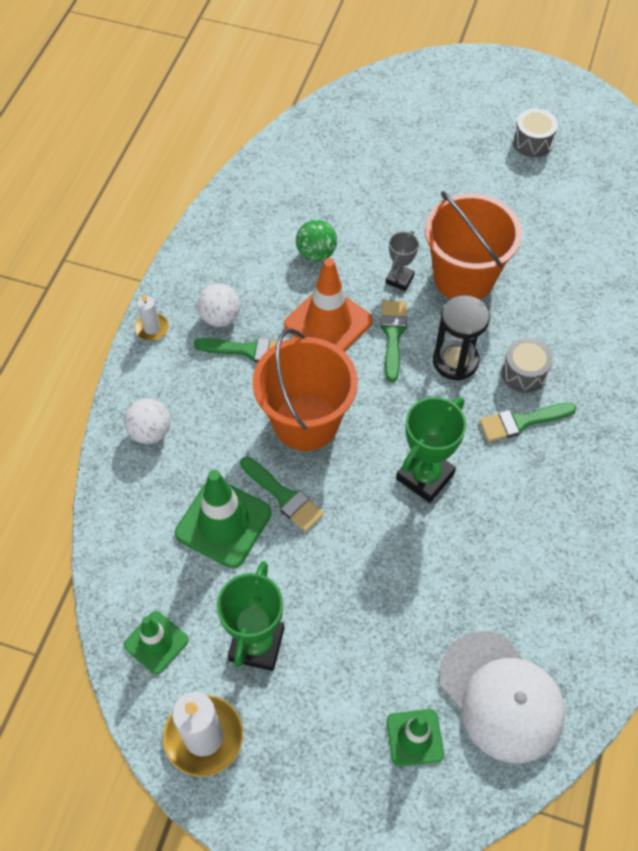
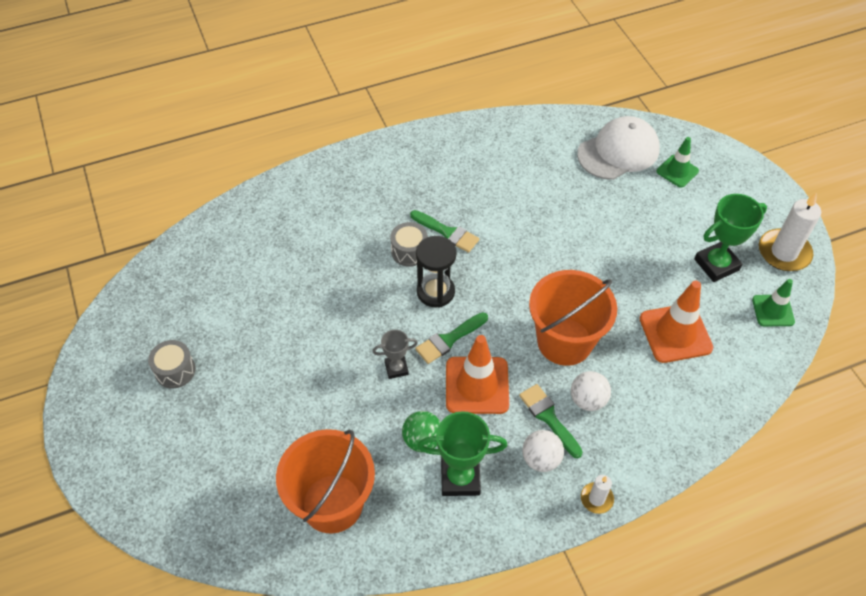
camera: 130 degrees left, 5 degrees down
(150, 432) = (668, 426): white ball -> white ball (588, 400)
(223, 523) = (675, 333): green traffic cone -> orange traffic cone
(284, 496) = (624, 315): green brush -> none
(425, 476) = (534, 255): green trophy -> green trophy (460, 478)
(464, 277) = (358, 331): orange bucket -> orange bucket (332, 503)
(501, 696) = (618, 152): white cap -> white cap turned 45 degrees clockwise

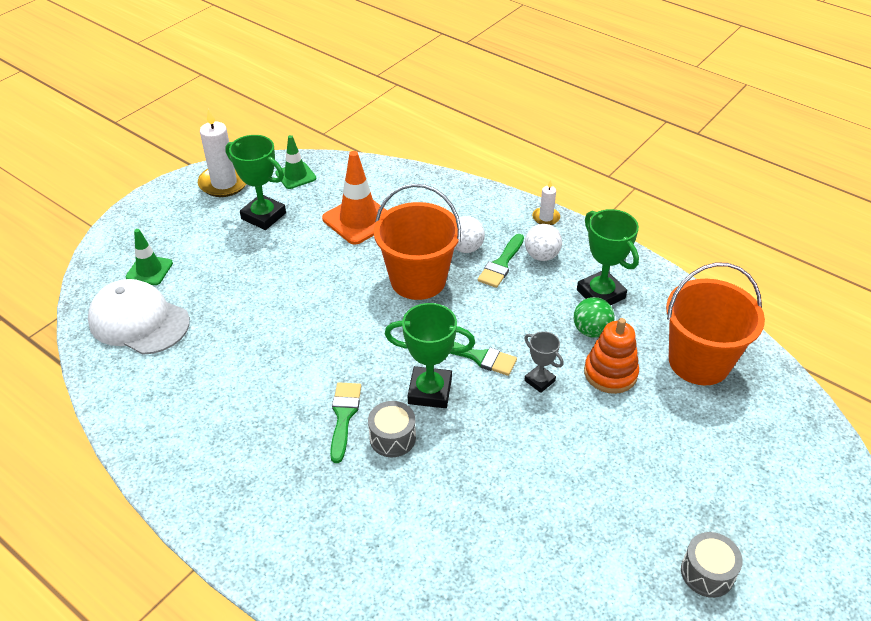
camera: 120 degrees left, 10 degrees down
(369, 424) = (610, 373): none -> orange stacking toy
(435, 292) = (430, 391): black hourglass -> green trophy
(477, 385) = (509, 318): orange traffic cone -> none

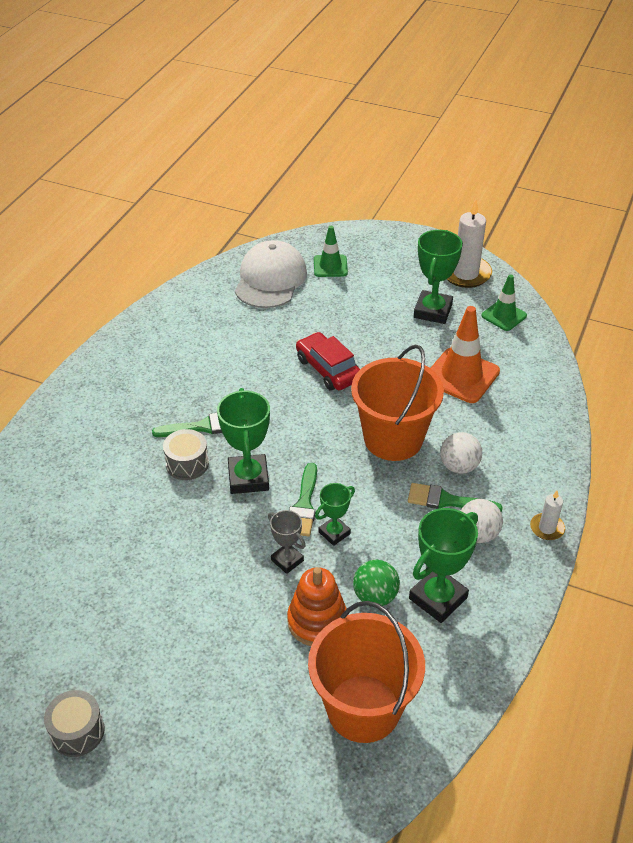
camera: 75 degrees right, 0 degrees up
(306, 304) = (328, 369): none -> red car
(516, 342) = (334, 533): none -> green trophy
(539, 381) = (287, 560): grey trophy -> grey trophy turned 75 degrees counterclockwise

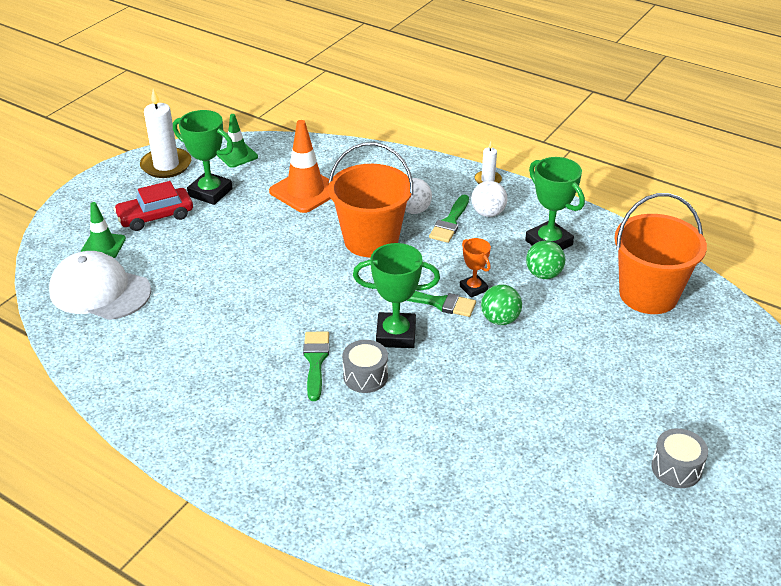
camera: 80 degrees left, 5 degrees down
(287, 560) = (500, 319): grey trophy -> green ball
(317, 621) = (566, 309): orange stacking toy -> none
(328, 369) = (264, 267): red car -> red car (155, 216)
(334, 533) = (473, 288): green trophy -> orange trophy

